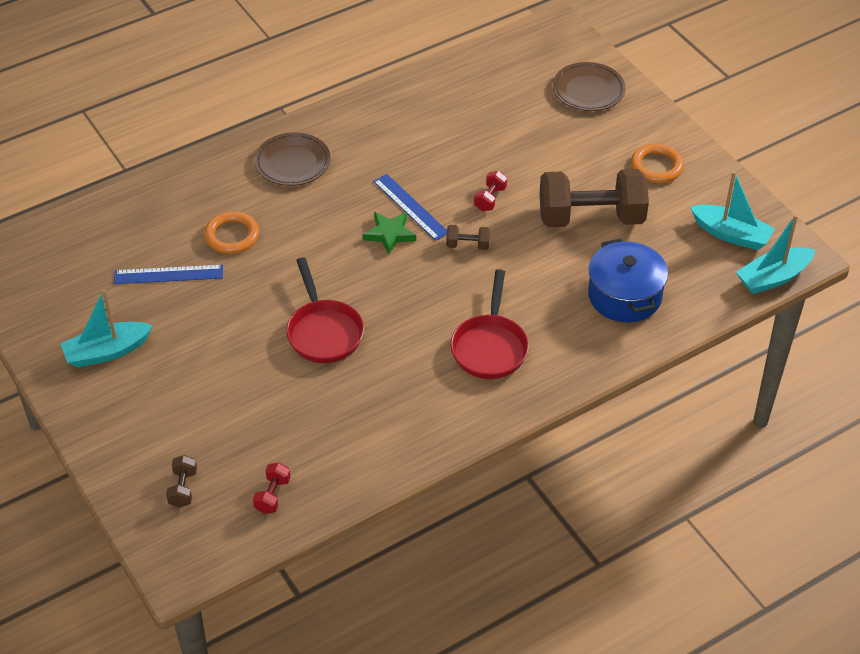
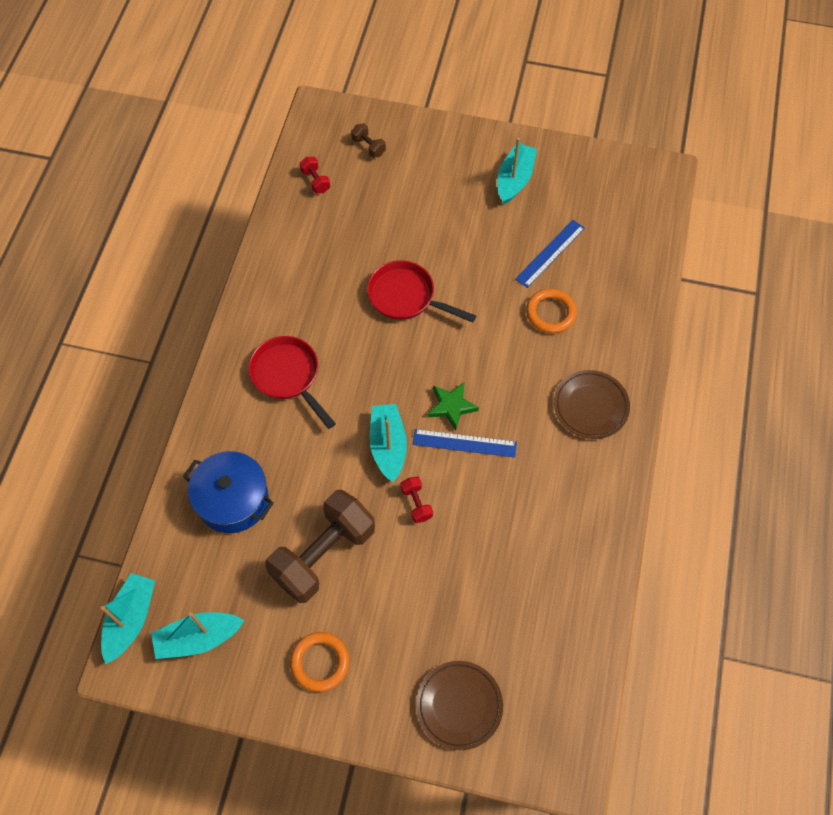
camera: 135 degrees right, 15 degrees up
(467, 245) = (388, 446): brown dumbbell -> turquoise boat

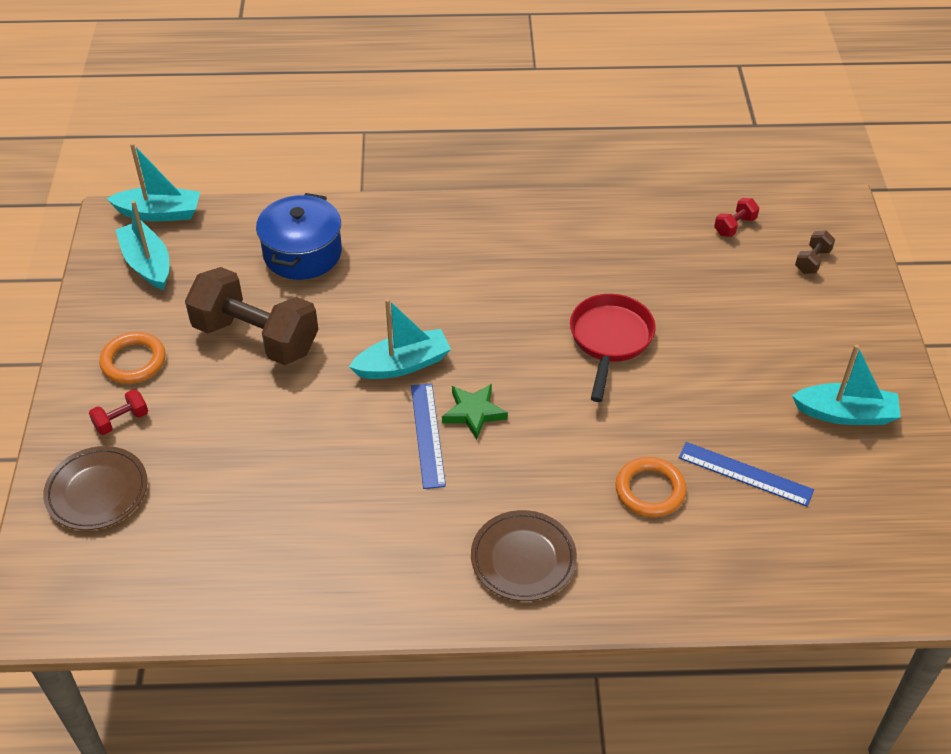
camera: 75 degrees right, 15 degrees down
(288, 376) = (463, 262): red pan -> none
(416, 503) = (336, 405): red dumbbell -> red dumbbell (121, 420)

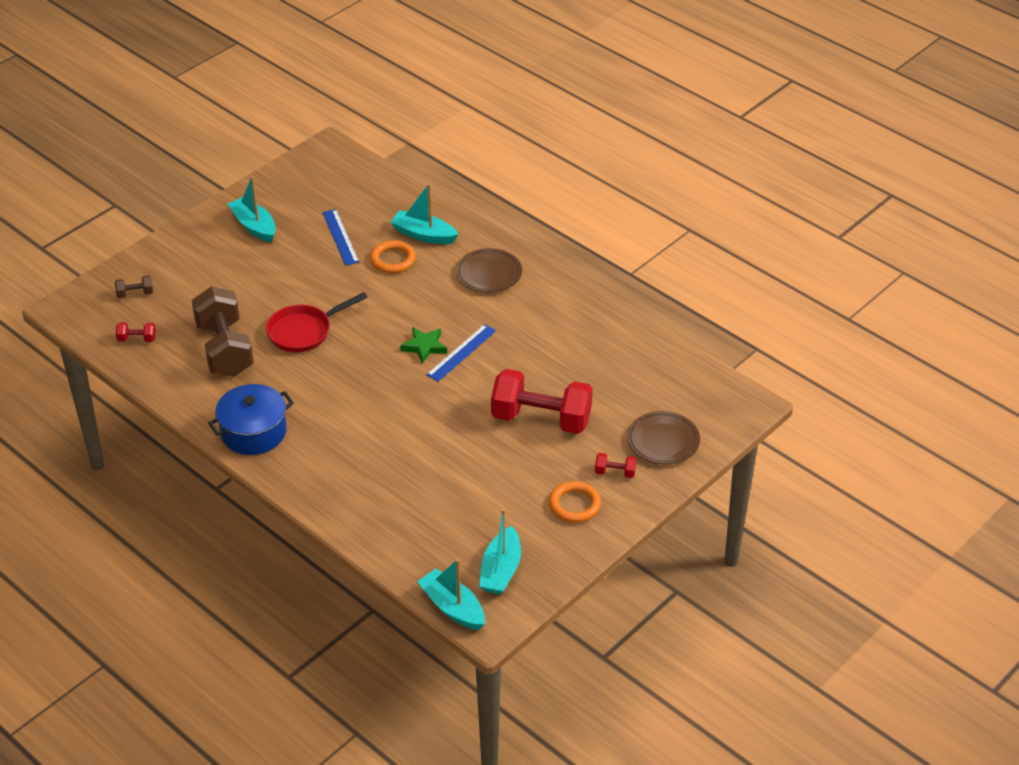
camera: 135 degrees left, 5 degrees down
(256, 337) = (488, 469): brown dumbbell -> brown dumbbell (225, 349)
(258, 422) = (541, 419): none -> red dumbbell
(302, 253) = (397, 505): blue pot -> blue pot (253, 432)
(403, 364) = (427, 395): turquoise boat -> turquoise boat (423, 235)

